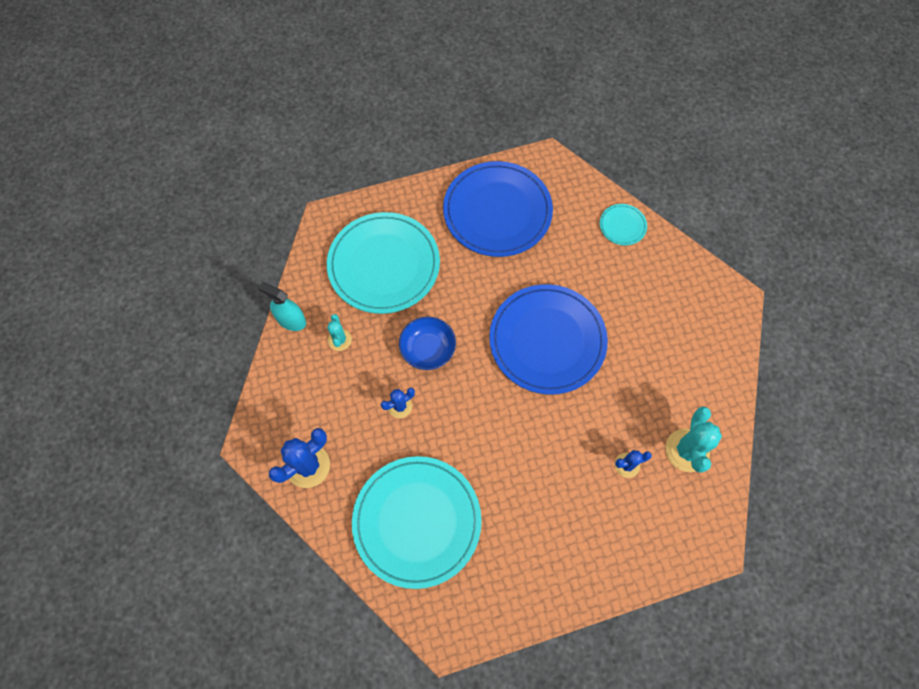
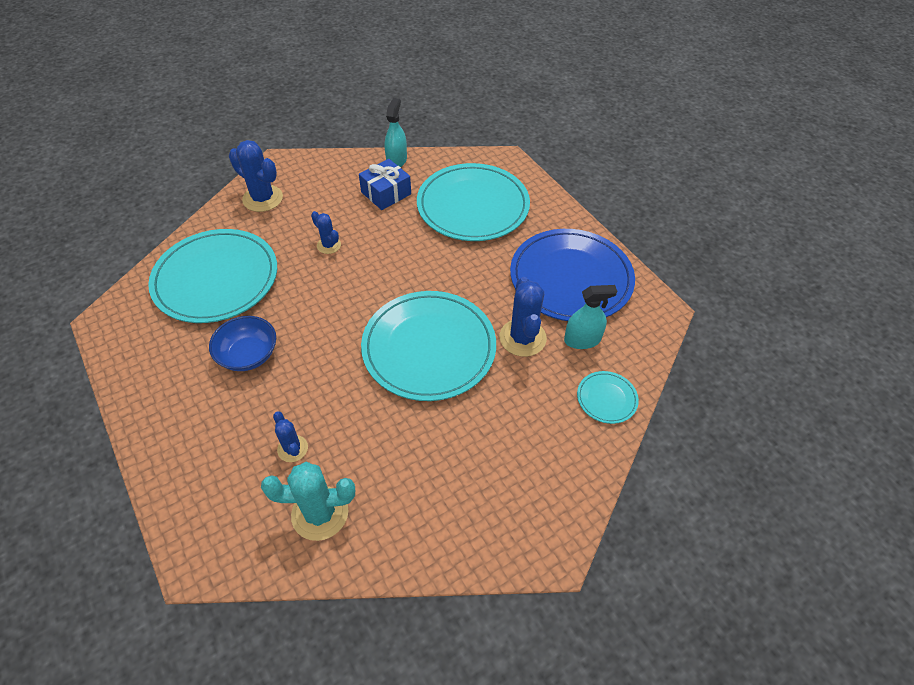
camera: 75 degrees right, 15 degrees down
(339, 340) = (386, 193): turquoise cactus -> blue gift
(428, 350) = (392, 254): blue bowl -> blue bowl (248, 355)
(547, 340) = (429, 348): blue plate -> turquoise plate
(552, 266) = (522, 338): none -> blue cactus
(564, 224) = (582, 340): none -> turquoise spray bottle

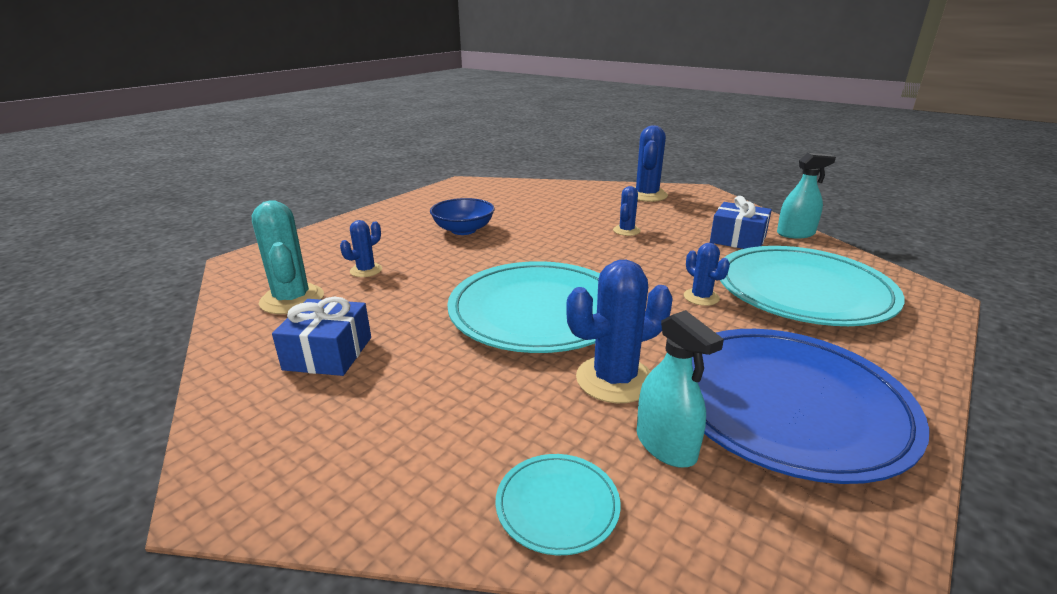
camera: 70 degrees right, 25 degrees down
(216, 279) = (536, 201): turquoise plate -> none
(425, 489) = (328, 353): none -> blue gift
(455, 256) = (701, 297): none -> blue cactus

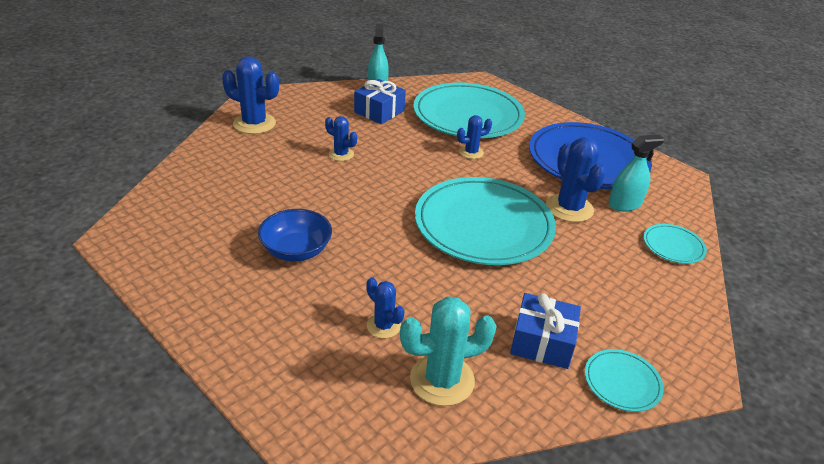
camera: 85 degrees left, 10 degrees up
(245, 412) = (622, 382): none -> turquoise plate

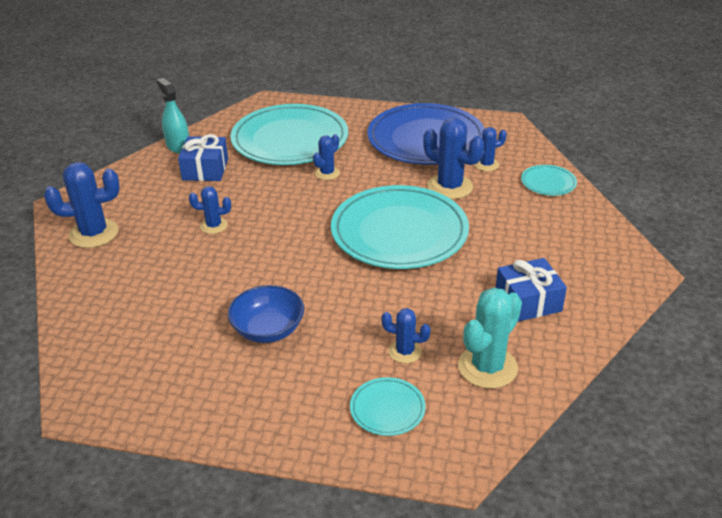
camera: 30 degrees left, 0 degrees up
(622, 382) = (603, 301): turquoise plate -> turquoise plate (387, 409)
(624, 204) = (486, 165): turquoise spray bottle -> blue cactus

